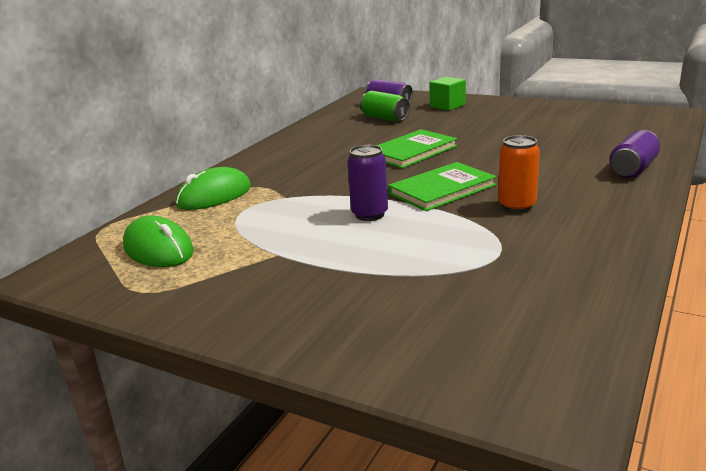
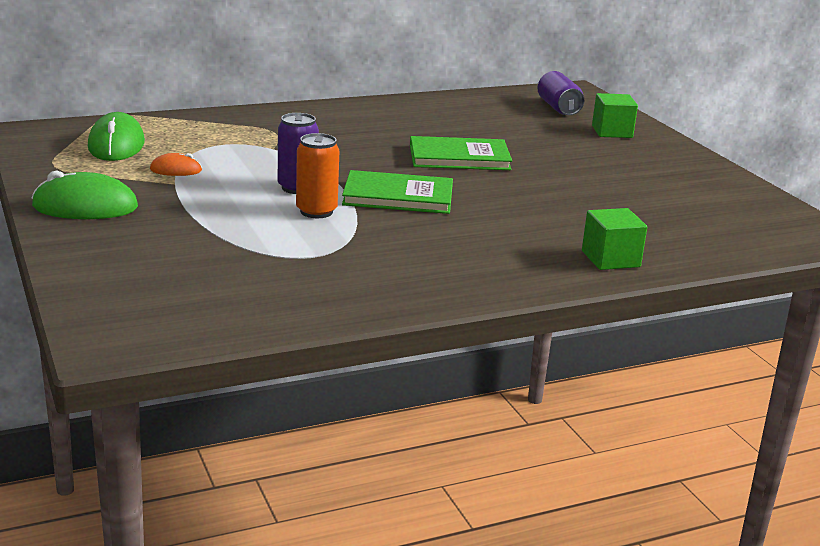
camera: 35 degrees right, 0 degrees up
(214, 196) = (229, 125): green mouse -> green mouse (85, 207)
(254, 244) = (176, 170): none -> orange mouse
(384, 118) = (518, 119): green can -> none
(517, 206) = (419, 235): orange can -> orange can (316, 211)
(633, 169) = (610, 259): purple can -> green cube

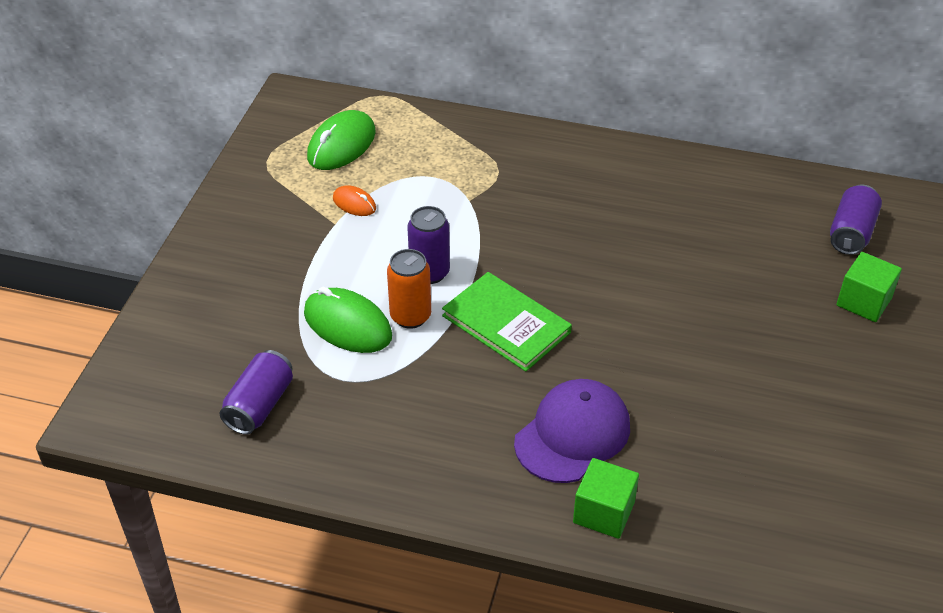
camera: 40 degrees right, 20 degrees up
(85, 207) = (237, 231): green mouse -> green mouse (347, 325)
(258, 289) = (259, 405): none -> purple can
(459, 157) = (635, 283): green book -> none
(530, 232) = (572, 434): none -> purple cap

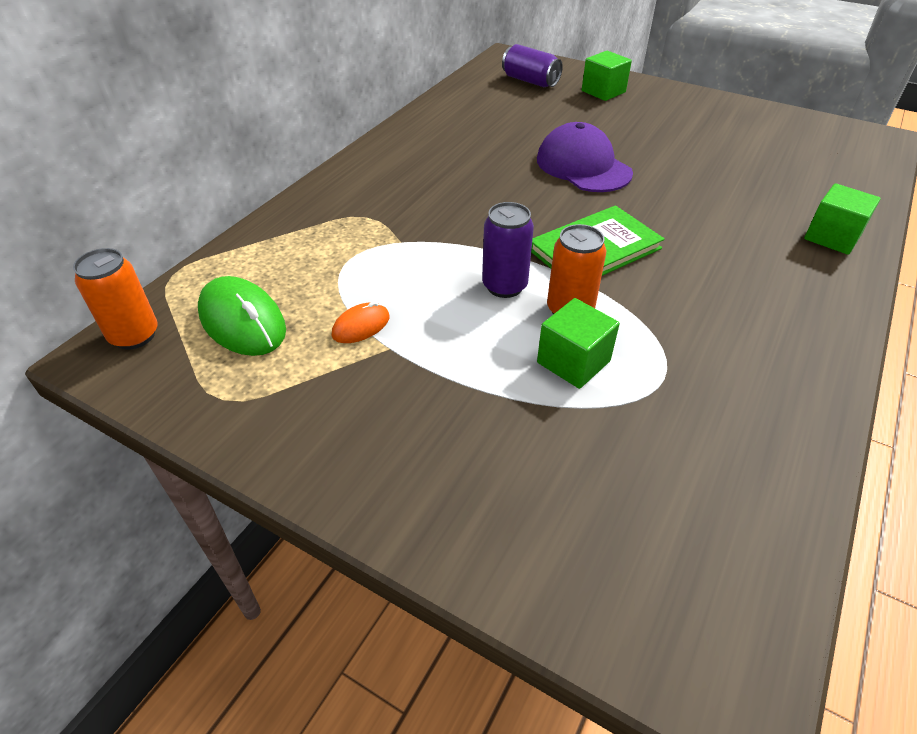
camera: 75 degrees left, 0 degrees up
(259, 405) = (705, 464): purple can -> none
(313, 102) = (134, 335): none -> orange can
(347, 325) = (573, 362): green mouse -> green cube
(572, 434) = (742, 237): purple cap -> purple cap (583, 166)

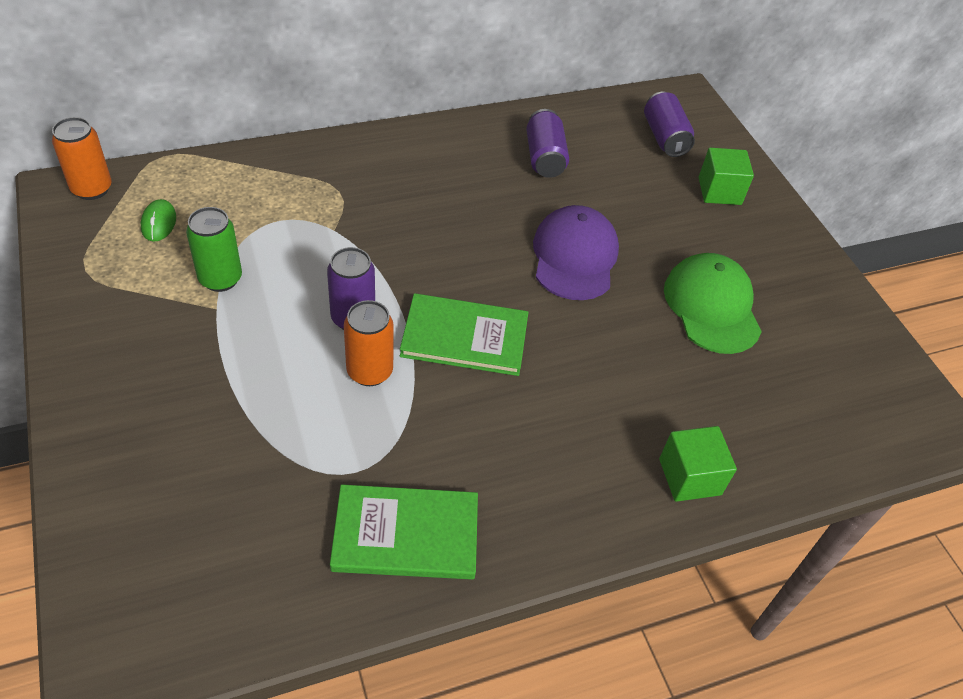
camera: 35 degrees right, 5 degrees up
(242, 322) = (159, 223): green mouse -> green mouse, size x0.54
(361, 326) = (220, 279): orange mouse -> green can
(477, 125) = (544, 158): none -> purple can
(573, 362) = (313, 410): green cube -> none
(695, 147) = (712, 306): none -> green cap
(758, 390) = (406, 535): none -> green book

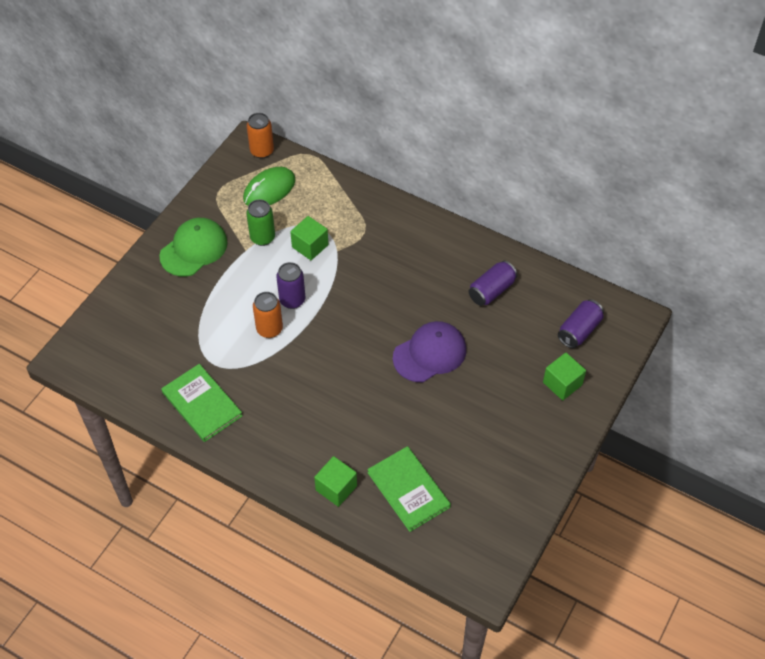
camera: 55 degrees right, 5 degrees up
(159, 223) = (269, 190): green mouse -> green mouse, size x1.85
(294, 247) = (310, 246): none -> green cube
(464, 337) = (326, 348): green book -> green book (408, 490)
(712, 306) = (461, 433): green cap -> green cap (194, 249)

